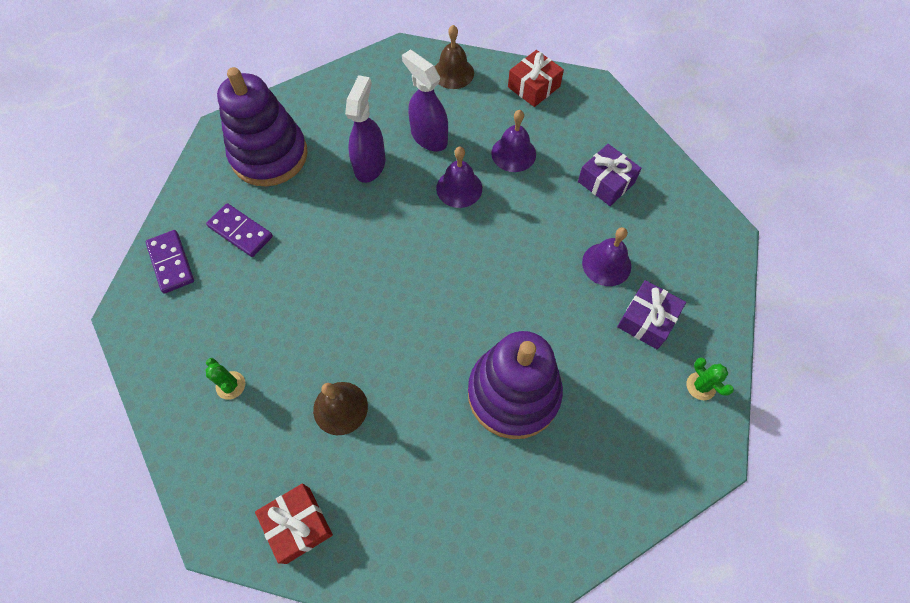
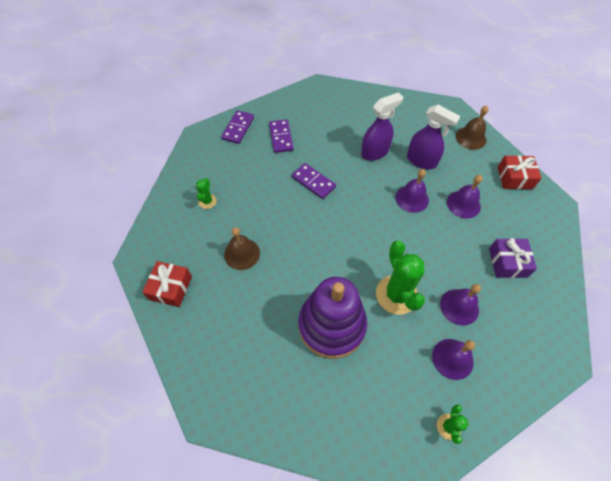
camera: 45 degrees right, 5 degrees down
(269, 155) = (330, 112): purple stacking toy -> none
(336, 255) = (313, 182): none -> purple domino
(429, 137) = (421, 161): purple spray bottle -> purple spray bottle turned 120 degrees clockwise
(542, 304) = (396, 295): none -> green cactus
(647, 320) = (452, 358): purple gift -> purple bell

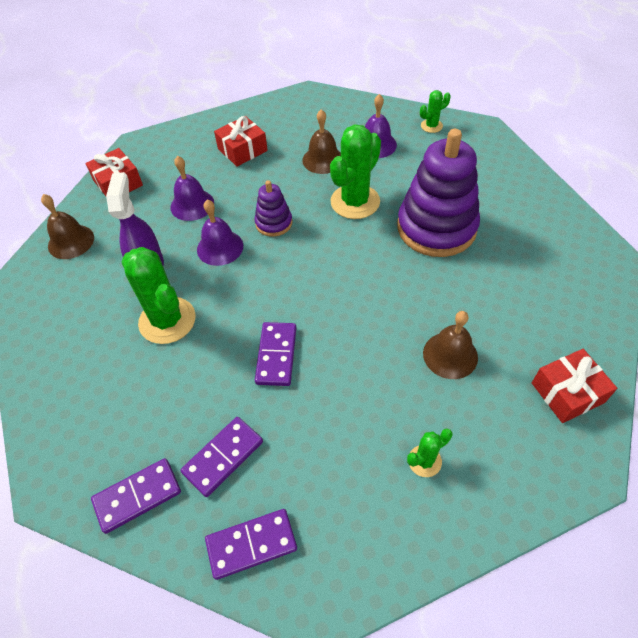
camera: 125 degrees left, 5 degrees down
(291, 106) = (137, 496): none -> purple domino
(375, 152) = (167, 320): purple spray bottle -> green cactus
(412, 236) = (274, 223): none -> purple stacking toy
(459, 306) = (323, 159): purple bell -> brown bell
(507, 262) = (242, 150): purple gift -> red gift

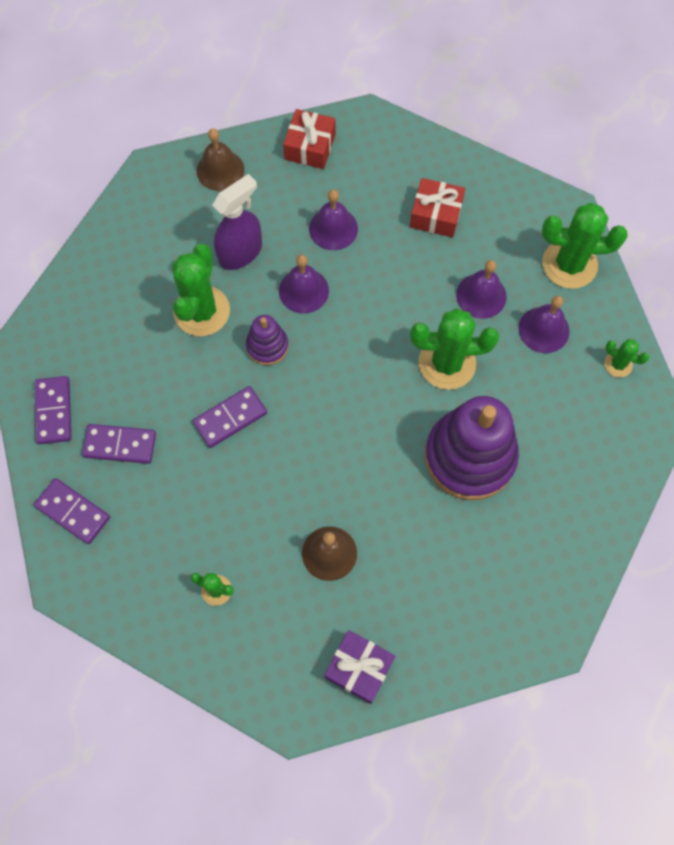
camera: 50 degrees right, 15 degrees up
(137, 496) = (54, 411): purple domino -> purple domino turned 60 degrees clockwise
(274, 223) = (365, 312): purple stacking toy -> purple stacking toy (267, 346)
(323, 159) = (481, 295): brown bell -> purple bell
(343, 111) = (569, 264): none -> green cactus
(567, 392) = (359, 668): red gift -> purple gift

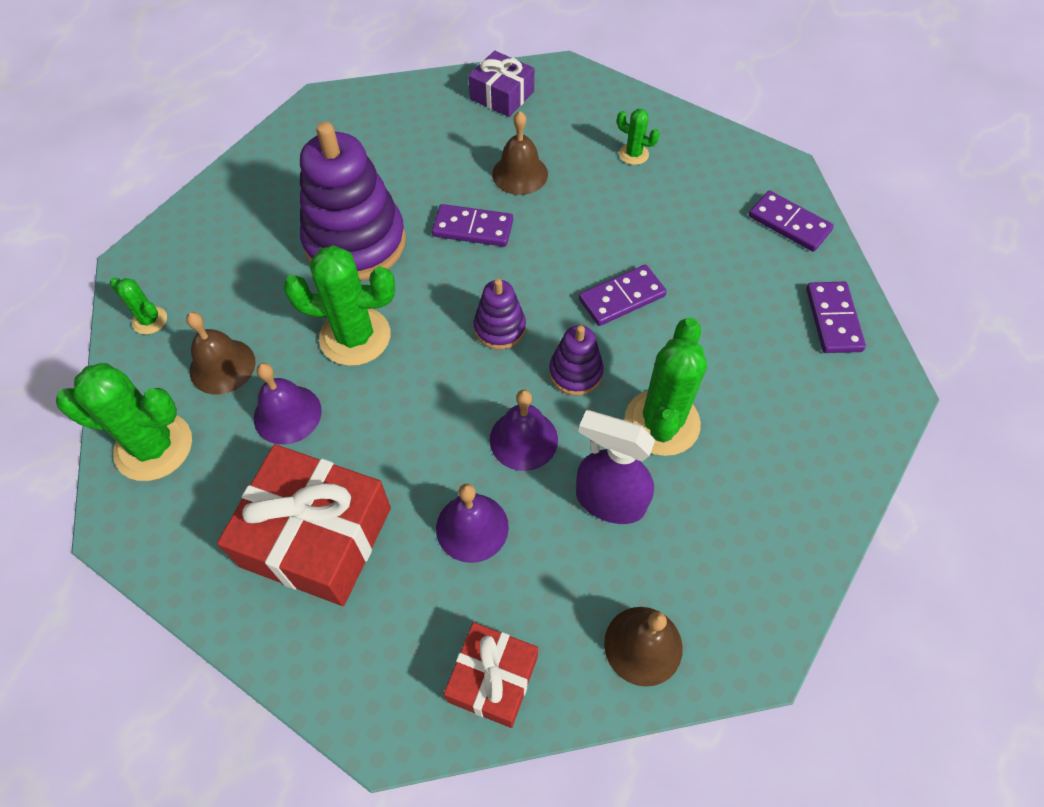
camera: 175 degrees left, 10 degrees down
(120, 445) = (748, 280): purple domino -> purple domino (473, 228)
(240, 252) = (609, 501): purple spray bottle -> purple spray bottle turned 60 degrees clockwise
(331, 380) = (500, 328): none -> purple stacking toy
(436, 215) = (316, 537): red gift -> red gift, size x1.72
(544, 329) = (222, 366): purple bell -> brown bell

